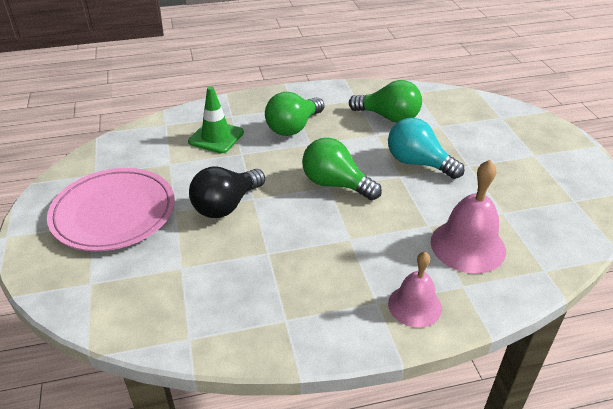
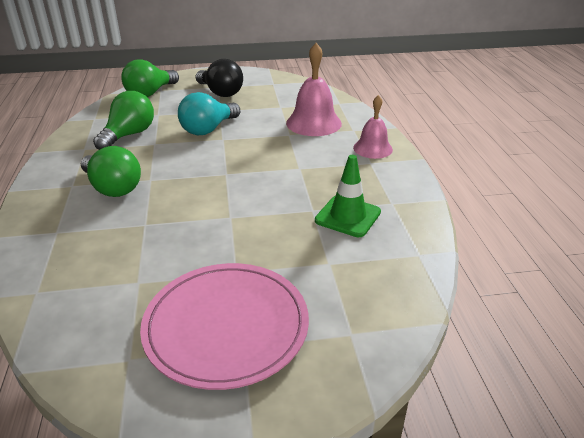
camera: 85 degrees left, 5 degrees down
(216, 137) = (99, 243): green traffic cone -> green traffic cone (348, 216)
(226, 205) = (237, 234): black light bulb -> black light bulb (220, 93)
(335, 184) = (223, 169): green light bulb -> green light bulb (150, 93)

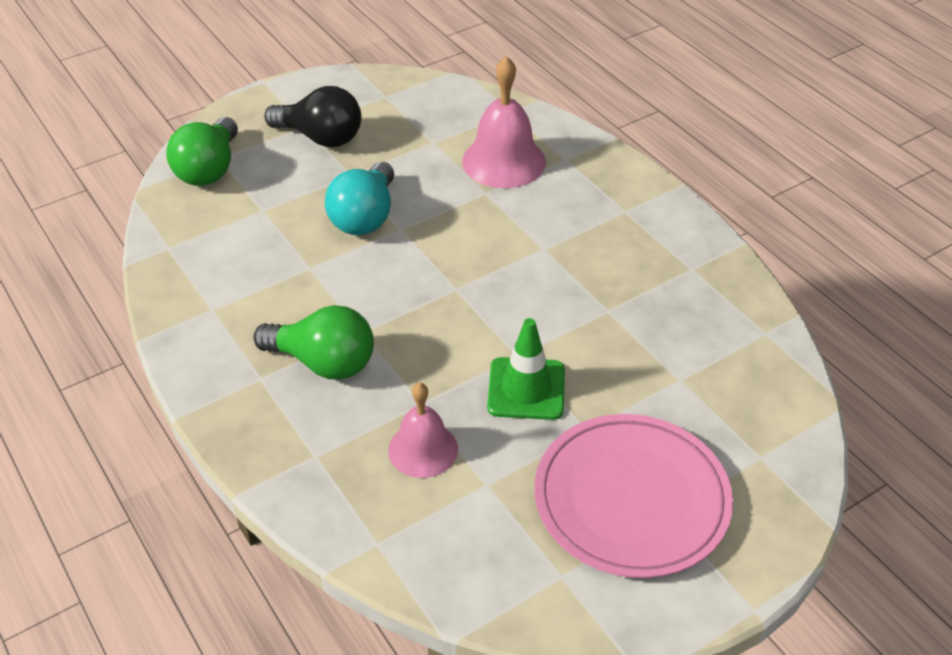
camera: 25 degrees left, 10 degrees up
(129, 135) = (256, 263): green light bulb -> none
(348, 216) = (655, 306): green traffic cone -> green traffic cone (526, 389)
(373, 148) = (612, 185): pink bell -> pink bell (423, 449)

